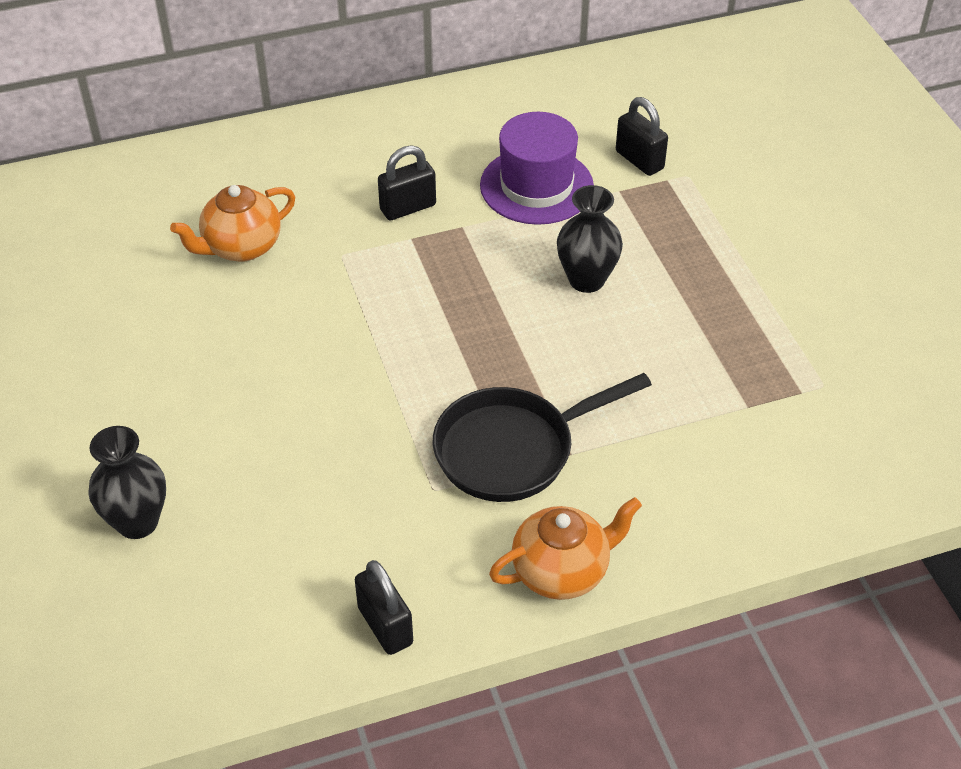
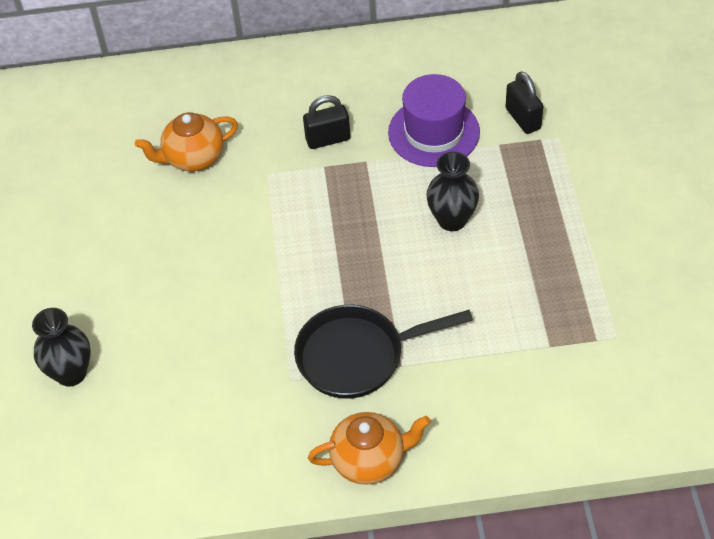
camera: 15 degrees right, 5 degrees up
(385, 626) = (229, 482): black padlock -> none

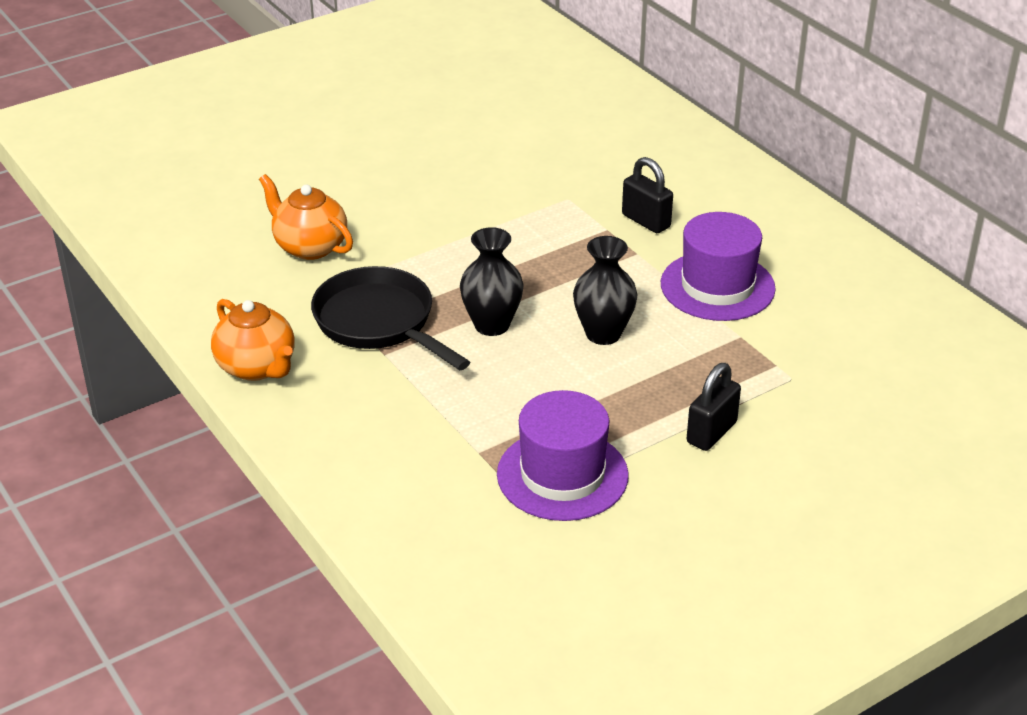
camera: 60 degrees right, 15 degrees down
(71, 373) = (256, 168): black vase -> black vase (492, 325)
(193, 158) = (552, 151): orange teapot -> orange teapot (309, 247)
(523, 119) = (796, 344): black padlock -> black padlock (711, 432)
(598, 305) = (562, 475): none -> purple hat

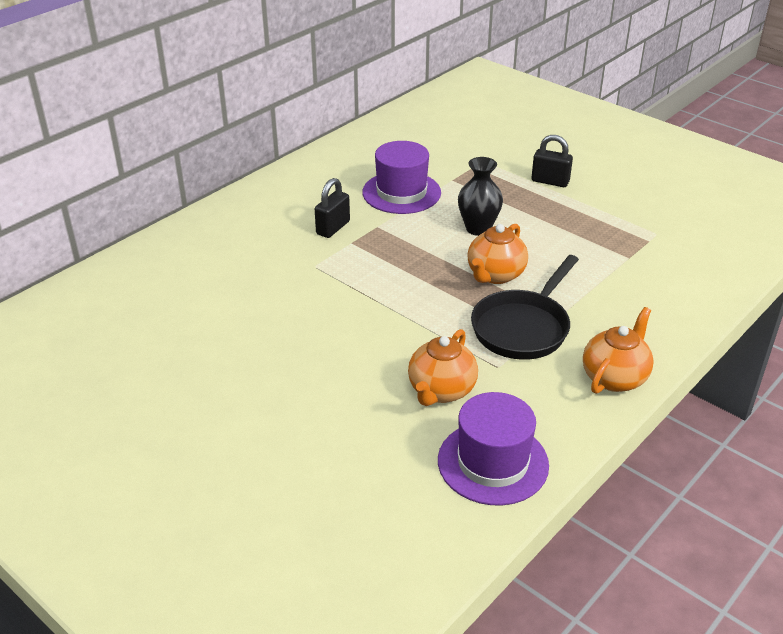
camera: 105 degrees left, 0 degrees up
(492, 325) = (495, 275): black vase -> orange teapot
(562, 475) = (624, 225): purple hat -> purple hat (493, 462)

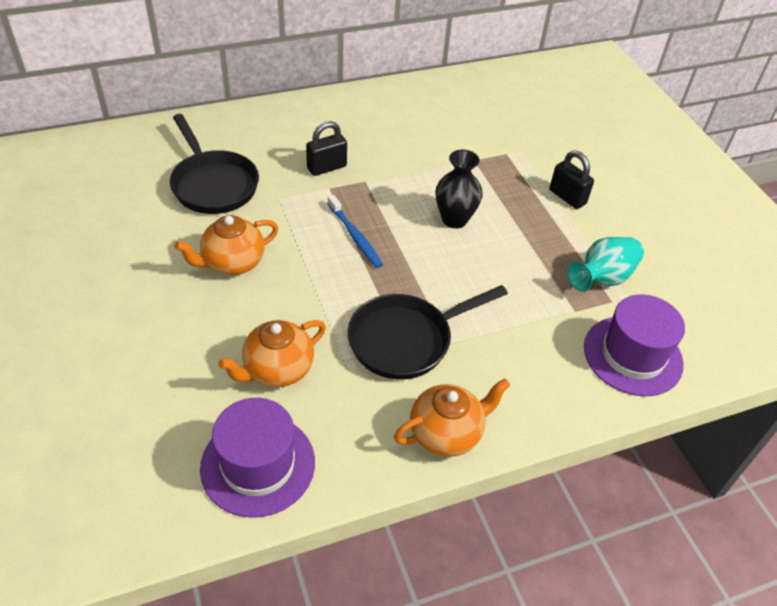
camera: 25 degrees right, 10 degrees up
(242, 277) = (213, 184): none -> black pan
(401, 192) = (416, 155): purple hat -> purple hat (632, 355)
(409, 270) = (355, 236): none -> blue toothbrush
(495, 275) = (428, 274): orange teapot -> orange teapot (232, 263)
(627, 228) = (602, 278): none -> turquoise vase

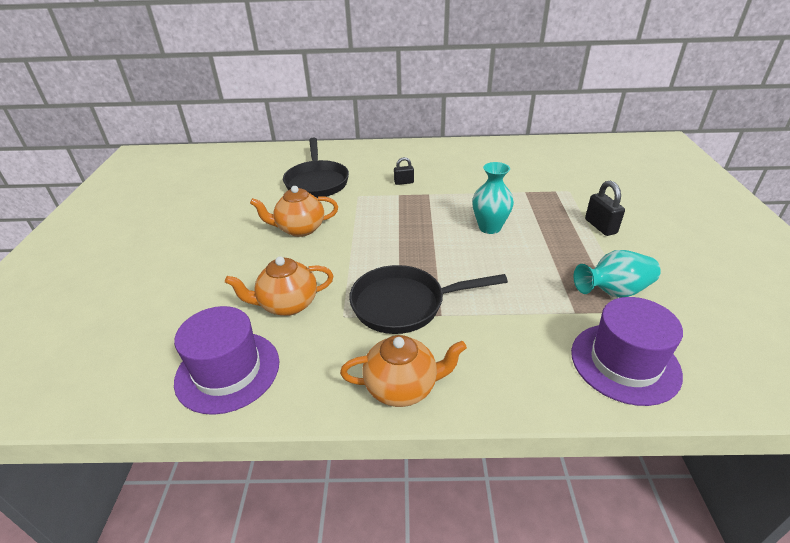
camera: 25 degrees right, 10 degrees down
(326, 167) = (404, 182): black padlock -> black padlock, size x0.64
(355, 236) = (401, 227): blue toothbrush -> none
(454, 219) = (489, 227): black vase -> turquoise vase

